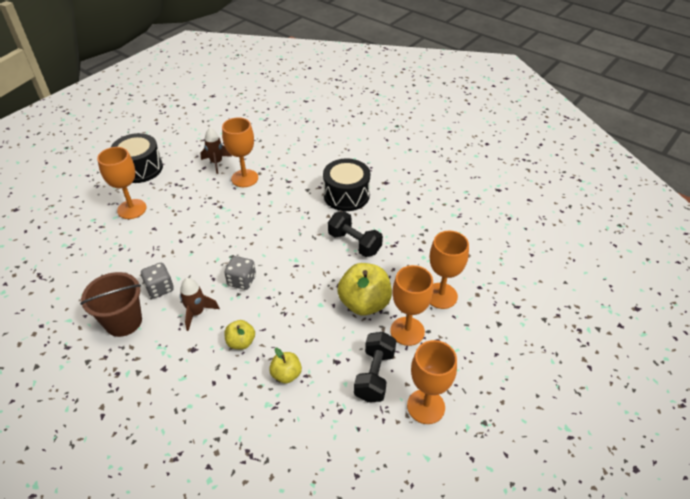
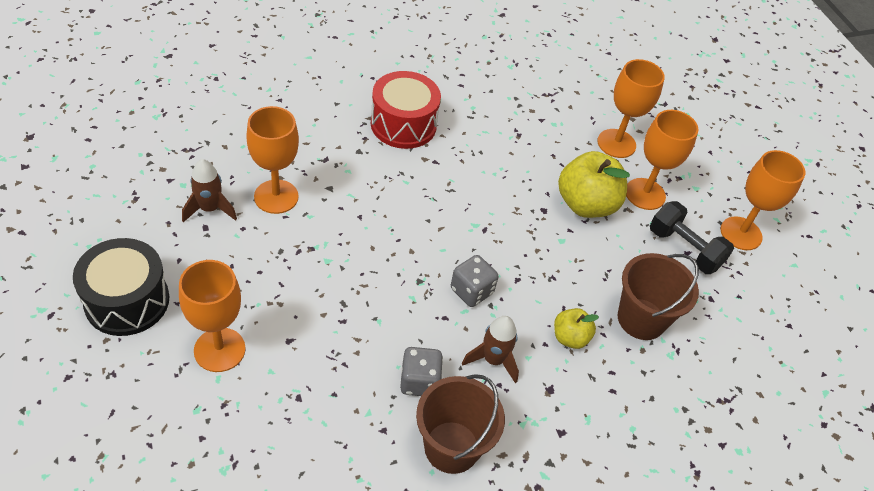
camera: 65 degrees left, 5 degrees up
(286, 374) = (641, 319): yellow apple -> brown bucket
(346, 195) = (403, 124): black drum -> red drum
(354, 243) = (490, 162): black dumbbell -> none

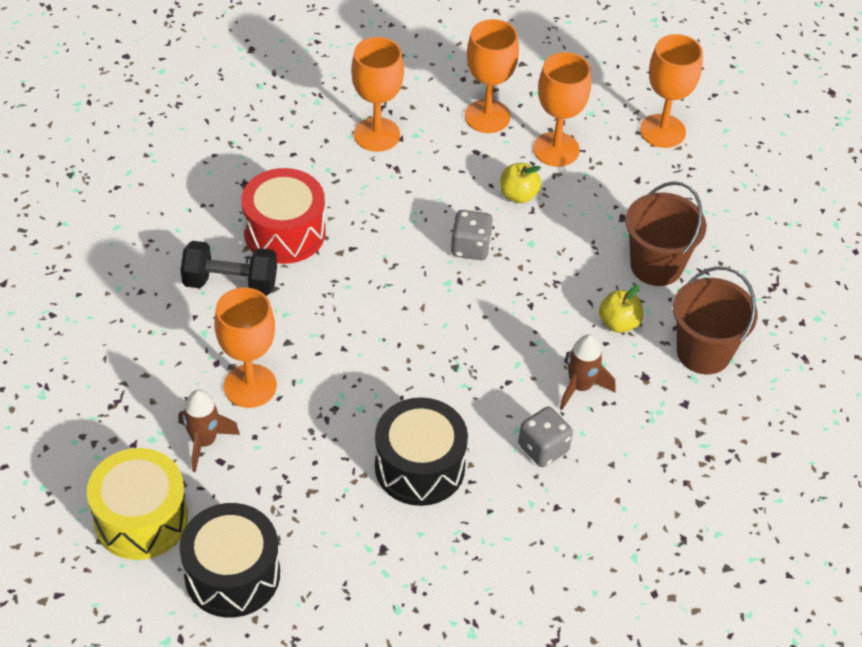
camera: 35 degrees left, 0 degrees up
(119, 225) = (141, 519): none -> yellow drum
(219, 350) = (359, 550): orange goblet -> orange goblet (377, 134)
(321, 327) = (419, 467): none -> black drum
(451, 447) = (619, 478): brown bucket -> brown bucket (703, 352)
(471, 291) = (505, 343): grey dice -> grey dice (470, 247)
(586, 204) = (518, 195): yellow apple -> yellow apple, size x0.54
(684, 249) = (632, 178): black dumbbell -> black dumbbell (230, 283)

